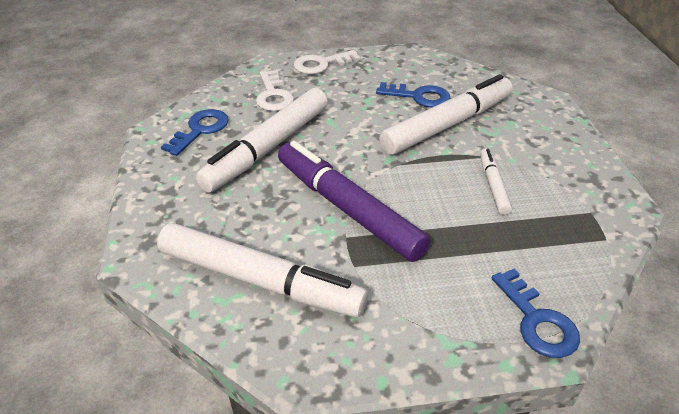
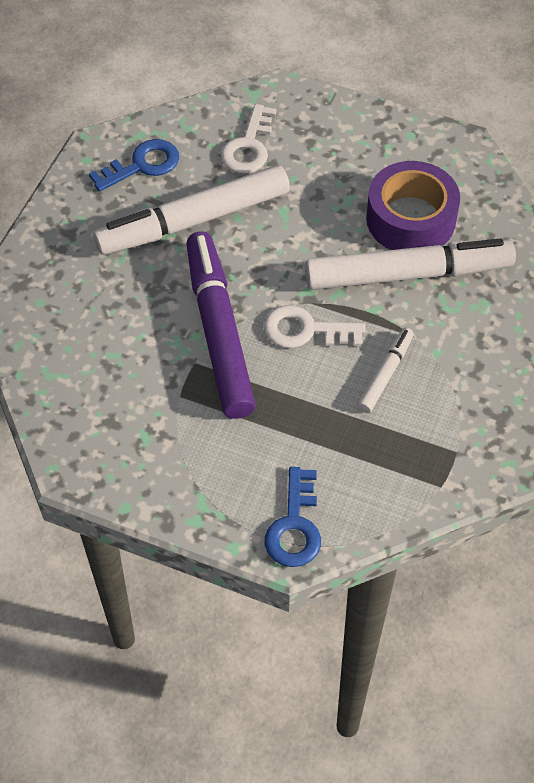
camera: 30 degrees right, 15 degrees up
(260, 280) = (90, 370): white marker -> none
(321, 64) = (337, 118): white key -> white key (305, 330)
(419, 96) = (410, 219): blue key -> purple tape

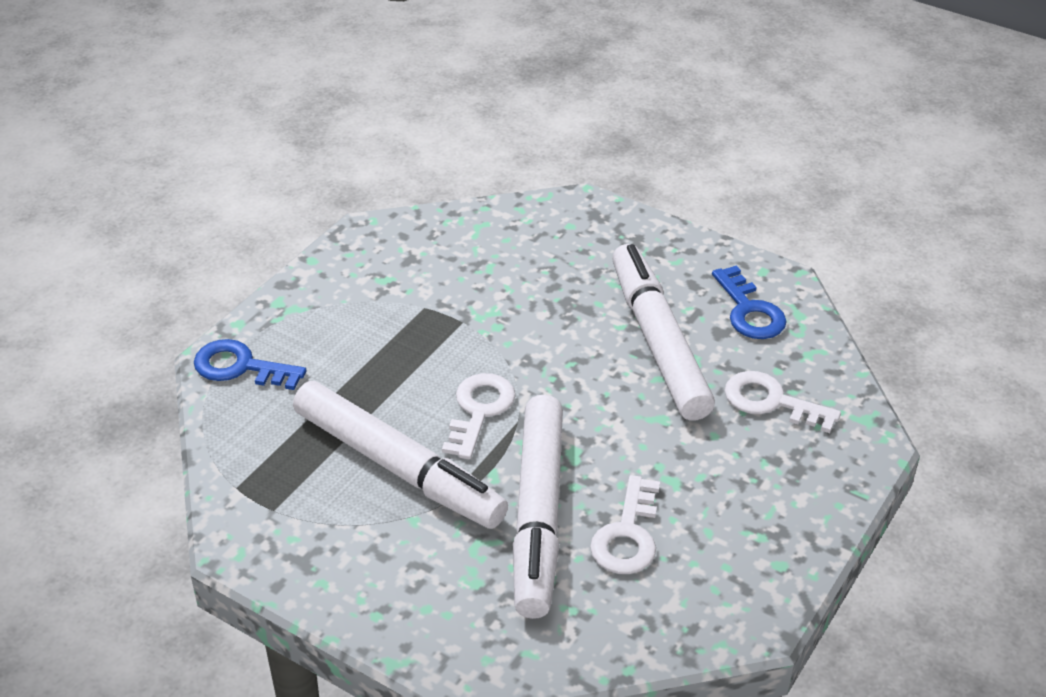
camera: 100 degrees right, 15 degrees down
(219, 332) = (496, 343): purple marker -> none
(385, 374) = (398, 467): white marker -> white marker, size x2.09
(410, 219) = (627, 535): purple tape -> white key

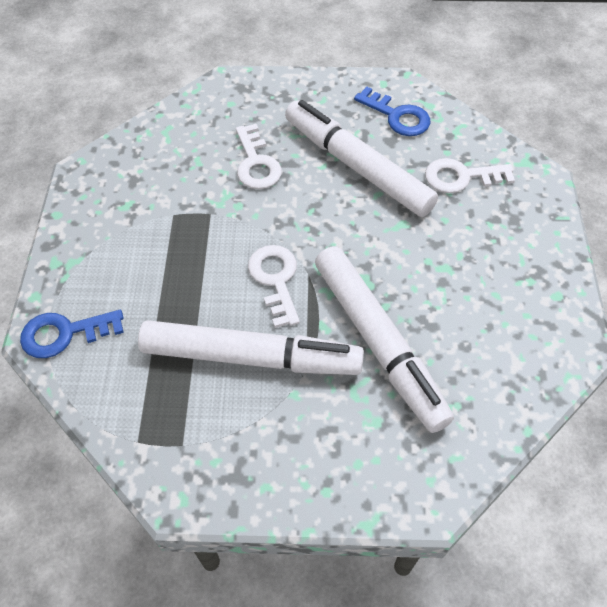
camera: 30 degrees left, 15 degrees up
(627, 535) = (448, 325): white key -> white key (256, 163)

